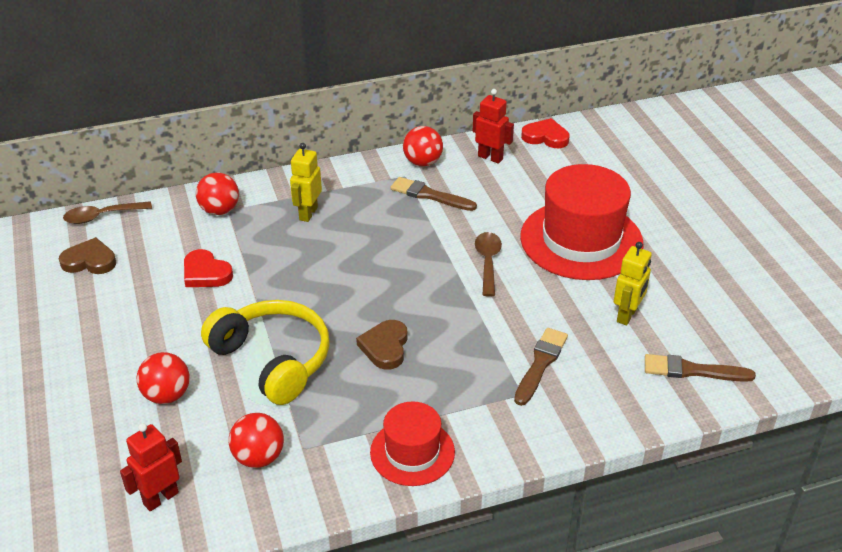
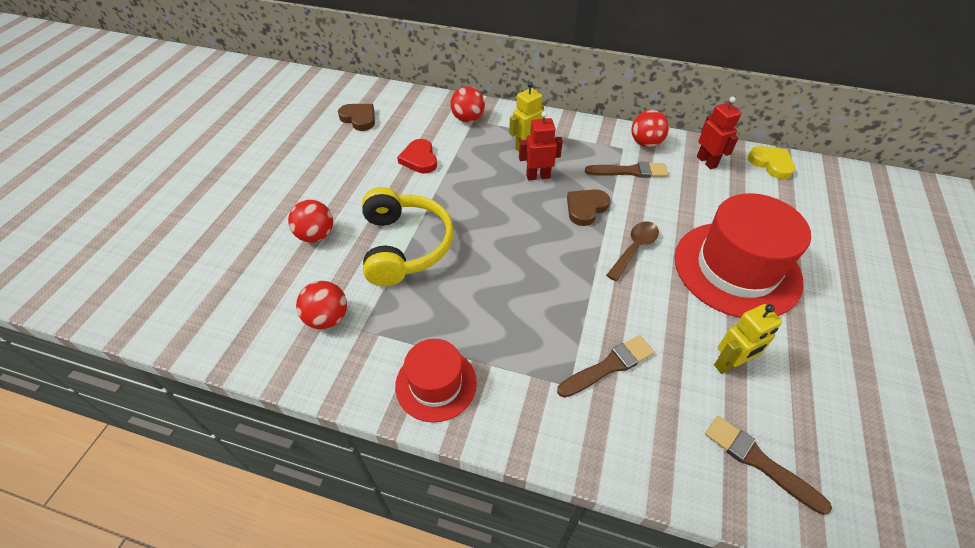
camera: 35 degrees right, 10 degrees up
(101, 216) = (393, 92): brown spoon -> none
(160, 498) = (241, 311): red robot -> red robot (538, 176)
(385, 347) = (492, 279): brown heart -> brown heart (586, 208)
(429, 195) = (630, 171): brown brush -> brown brush turned 120 degrees clockwise
(545, 137) = (771, 164): red heart -> yellow heart

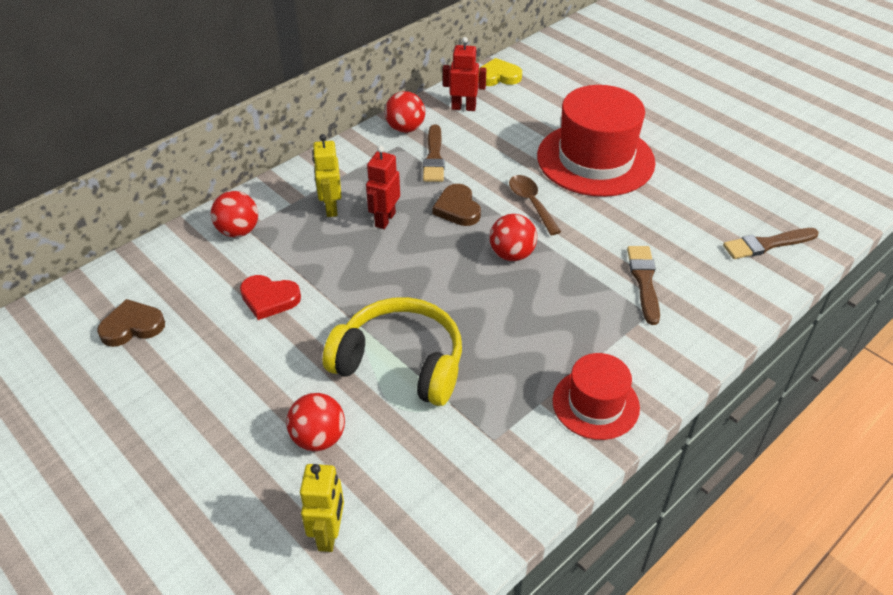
camera: 60 degrees left, 5 degrees down
(327, 318) = (457, 466): red ball -> red ball (512, 254)
(630, 171) = (434, 157): brown brush -> brown brush turned 150 degrees clockwise
(729, 364) = (681, 214): yellow robot -> yellow robot (329, 534)

